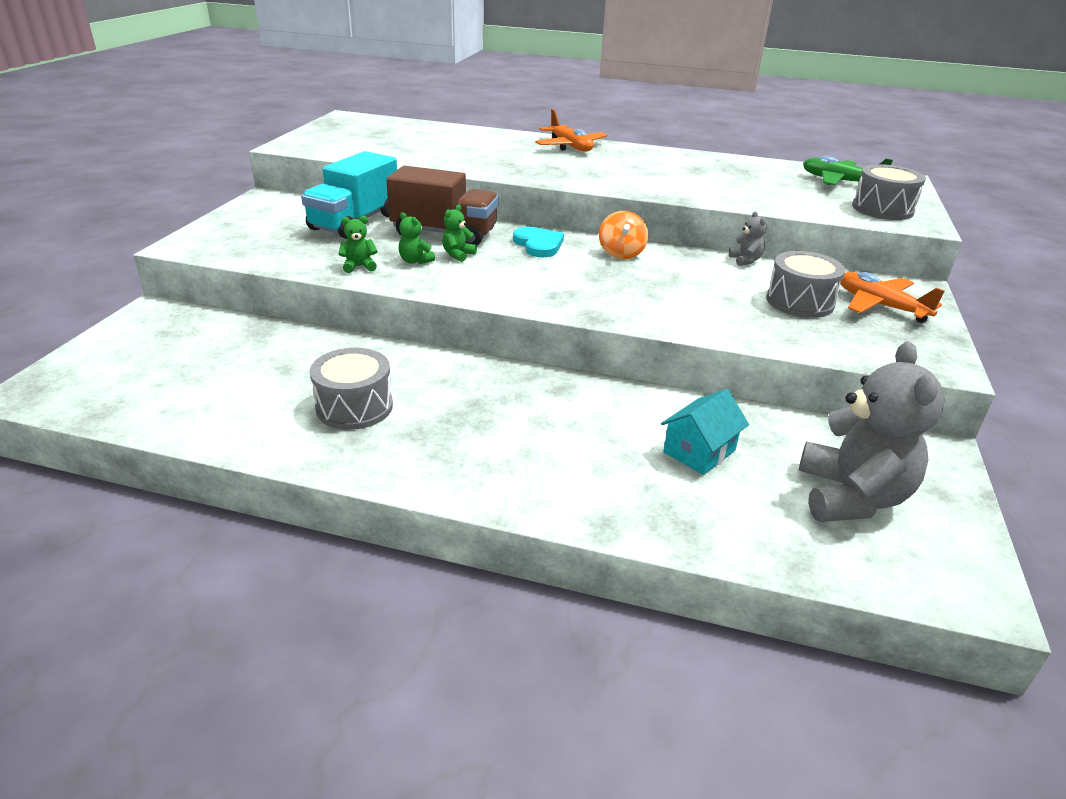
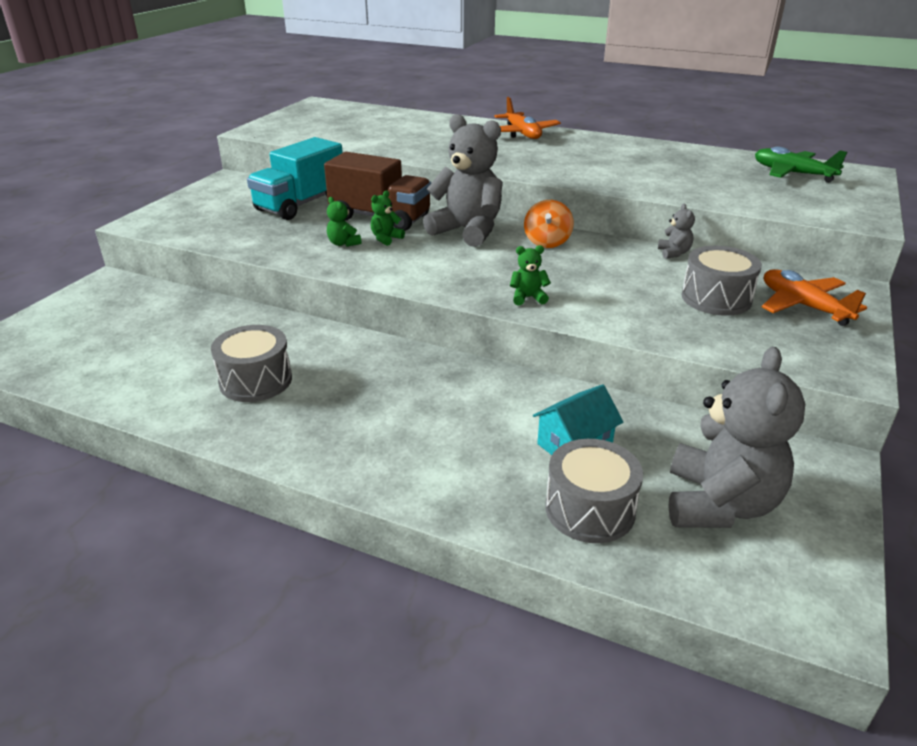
camera: 10 degrees right, 0 degrees up
(359, 266) = (289, 247): green teddy bear -> green teddy bear (528, 298)
(538, 244) = (467, 231): turquoise heart -> grey teddy bear
(882, 209) = (827, 204): grey drum -> grey drum (590, 509)

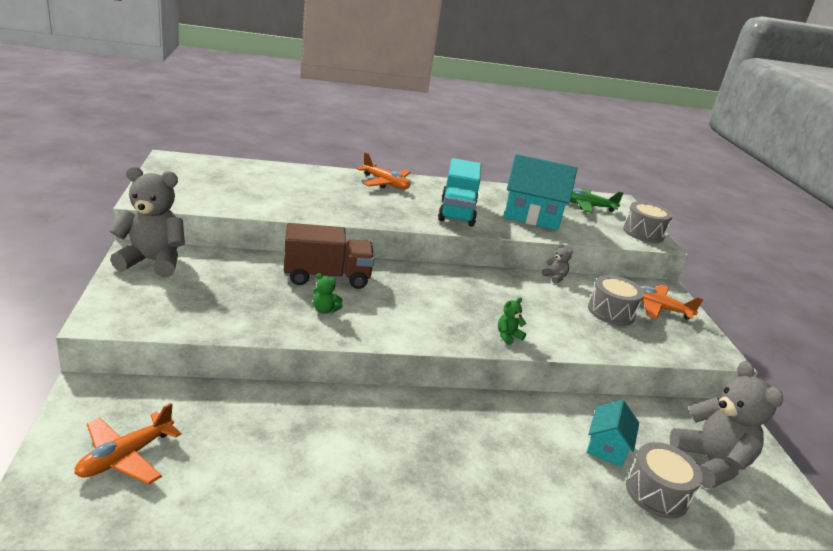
camera: 35 degrees left, 5 degrees down
(83, 332) = (126, 456): none -> orange plane
(255, 380) = (346, 461): grey drum -> grey drum (643, 233)
(300, 204) = (242, 273): turquoise truck -> turquoise truck (457, 212)
(386, 239) = (354, 299): green teddy bear -> none
(467, 231) = (407, 280): grey teddy bear -> grey teddy bear (153, 262)
(547, 242) = (471, 281): orange spinning top -> none
(686, 176) = (532, 215): none -> turquoise house

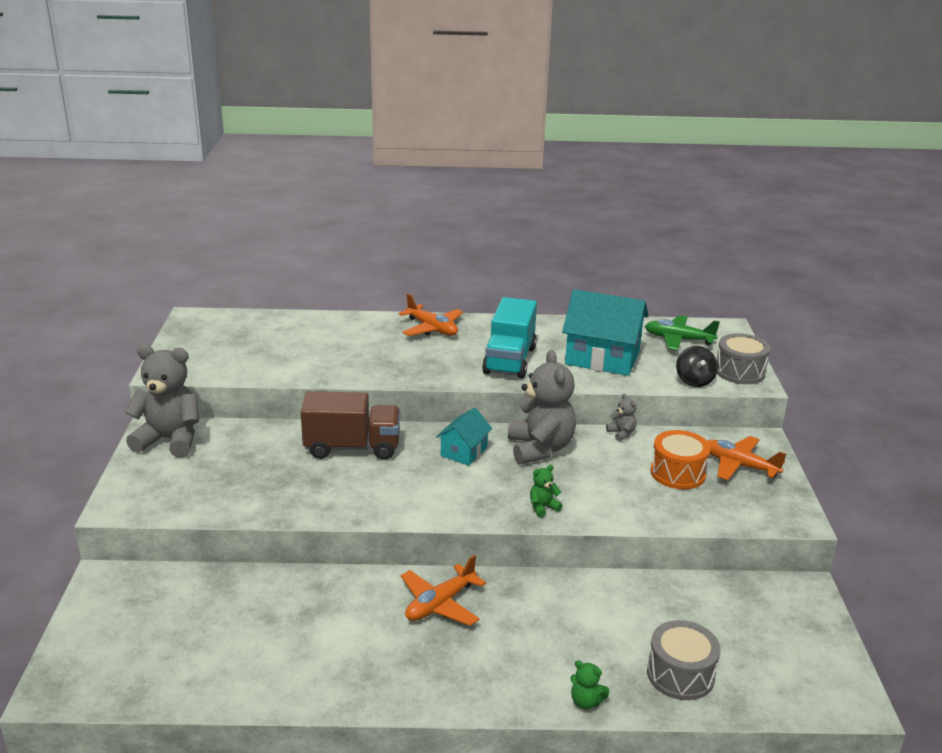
camera: 10 degrees right, 0 degrees up
(126, 456) = (139, 640): orange plane -> orange plane (440, 604)
(325, 310) = (344, 486): green teddy bear -> green teddy bear (586, 702)
(607, 447) = (639, 627): turquoise house -> turquoise house (464, 451)
(611, 237) = (694, 381): none -> black spinning top
(611, 312) = (678, 473): grey drum -> orange drum
(710, 463) = (756, 643): grey teddy bear -> grey teddy bear (540, 448)

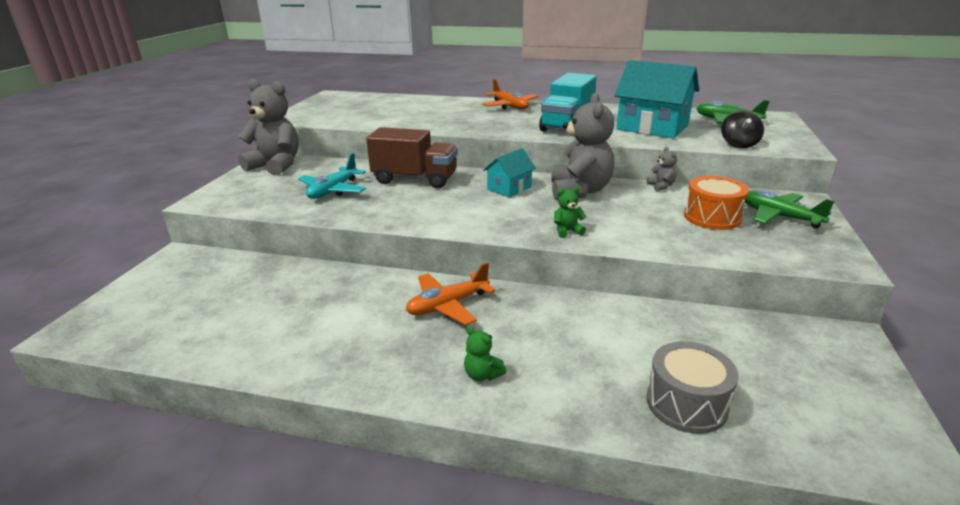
camera: 15 degrees right, 0 degrees up
(265, 475) = (333, 190): none -> turquoise plane
(586, 702) = (567, 416): green teddy bear -> green teddy bear (482, 375)
(739, 465) = (779, 216): orange plane -> green plane
(740, 371) = (786, 141): grey drum -> none

